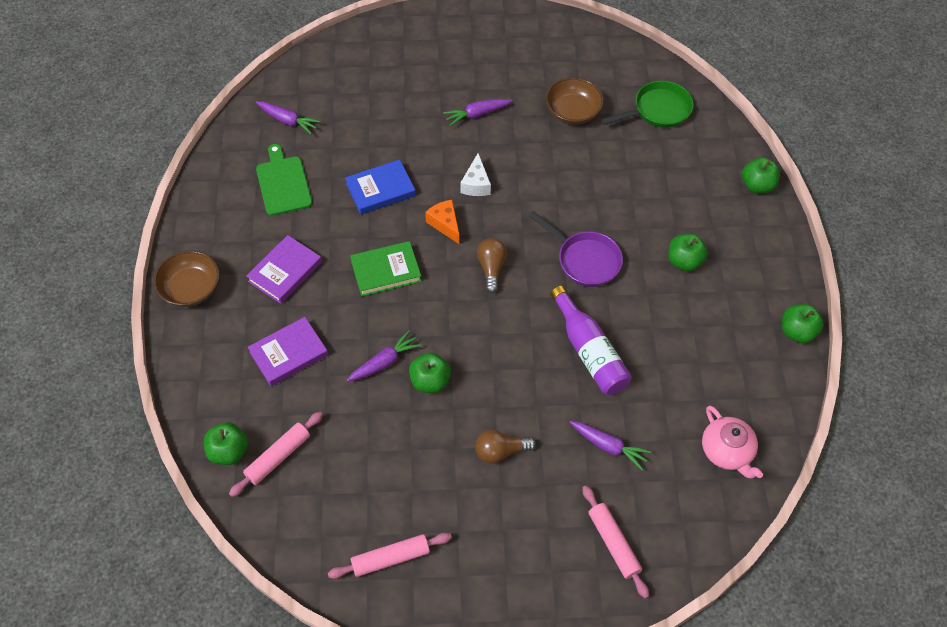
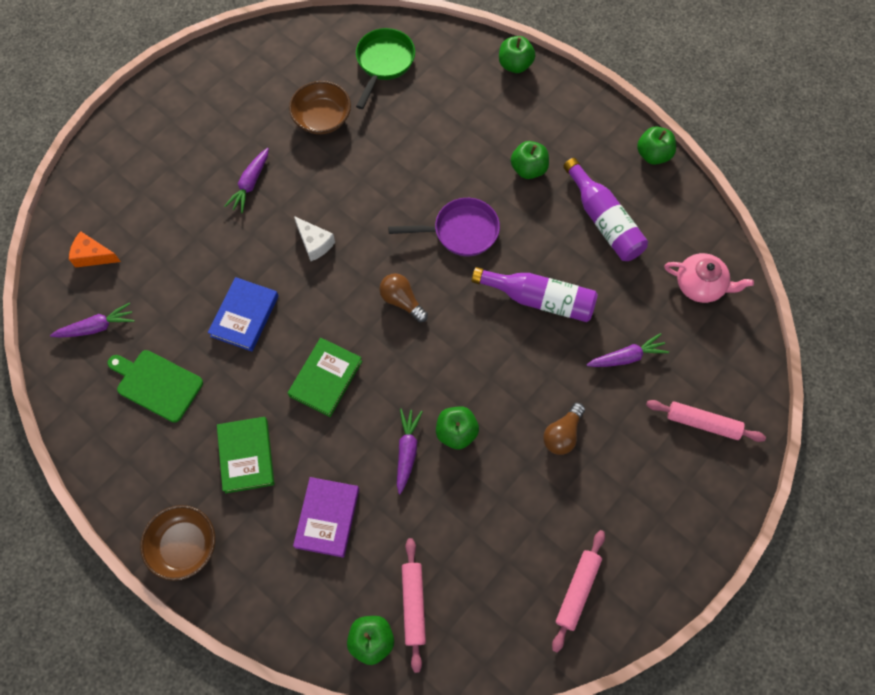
camera: 45 degrees left, 10 degrees up
(285, 272) = (246, 456): purple book -> green book
(445, 224) = (328, 298): orange cheese -> orange cheese (93, 255)
(701, 342) = (604, 220): none -> purple bottle

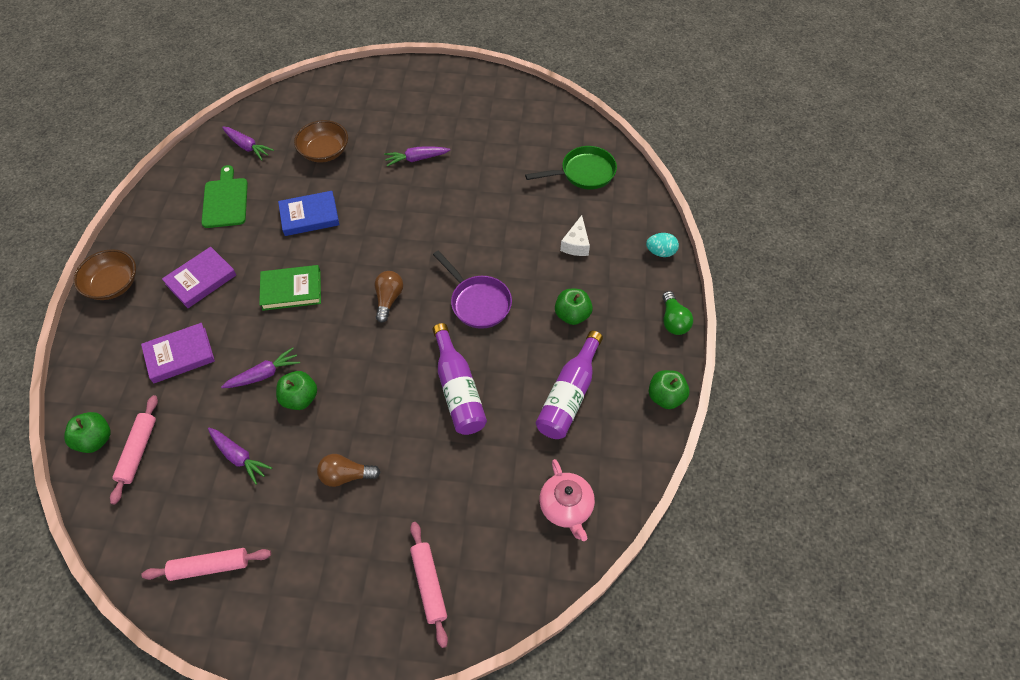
camera: 55 degrees right, 10 degrees down
(93, 255) = (298, 114): orange cheese -> none
(246, 456) = (201, 280): green book -> purple book
(314, 243) = (397, 221): white cheese -> white cheese (576, 244)
(322, 118) = (504, 166): brown bowl -> brown bowl (324, 152)
(413, 604) = (138, 451): pink rolling pin -> pink rolling pin turned 45 degrees counterclockwise
(515, 65) = (660, 252): green apple -> turquoise egg
(588, 102) = (673, 321): none -> green light bulb
(626, 357) = (451, 485): purple carrot -> purple carrot (239, 457)

